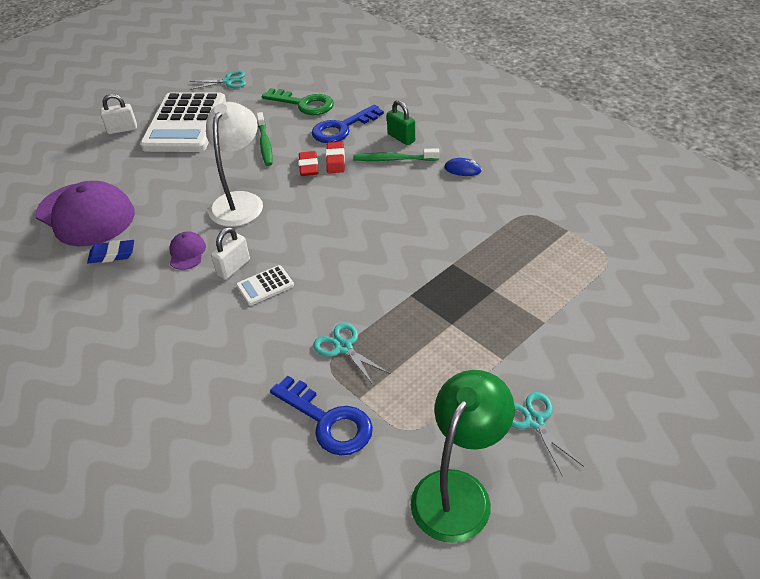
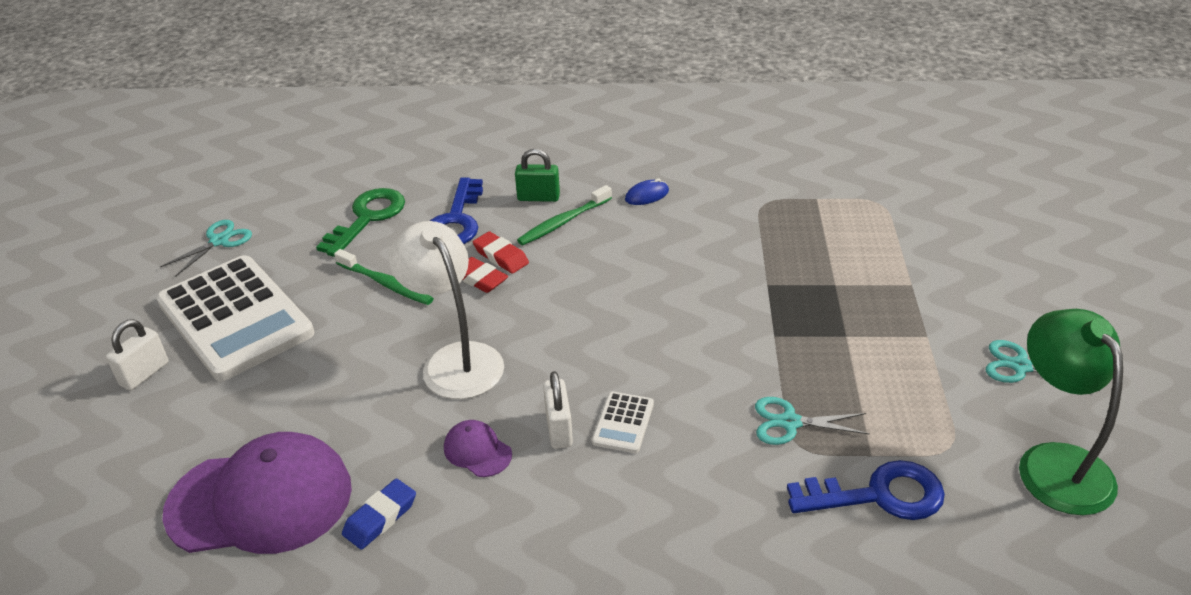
camera: 45 degrees left, 5 degrees down
(304, 104) = (367, 218): green key -> green key turned 45 degrees counterclockwise

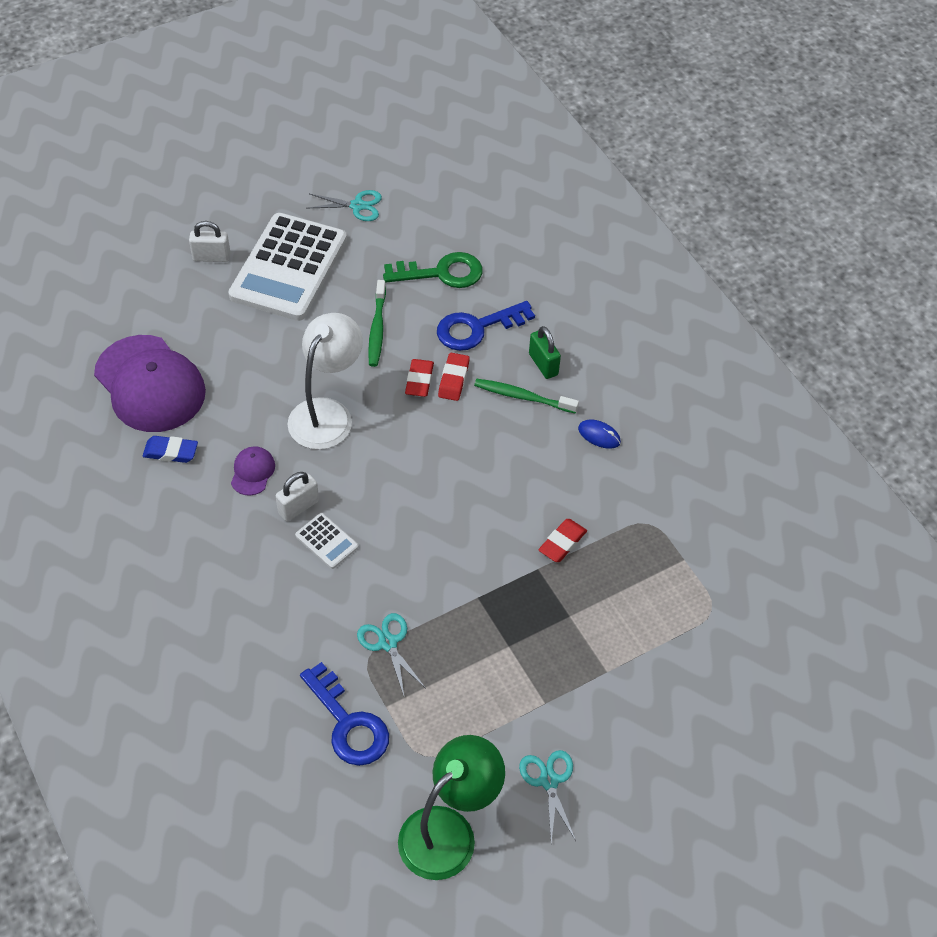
camera: 55 degrees right, 15 degrees up
(623, 423) = (326, 541): white calculator -> white calculator turned 120 degrees counterclockwise
(749, 259) = (562, 543): none -> red eraser

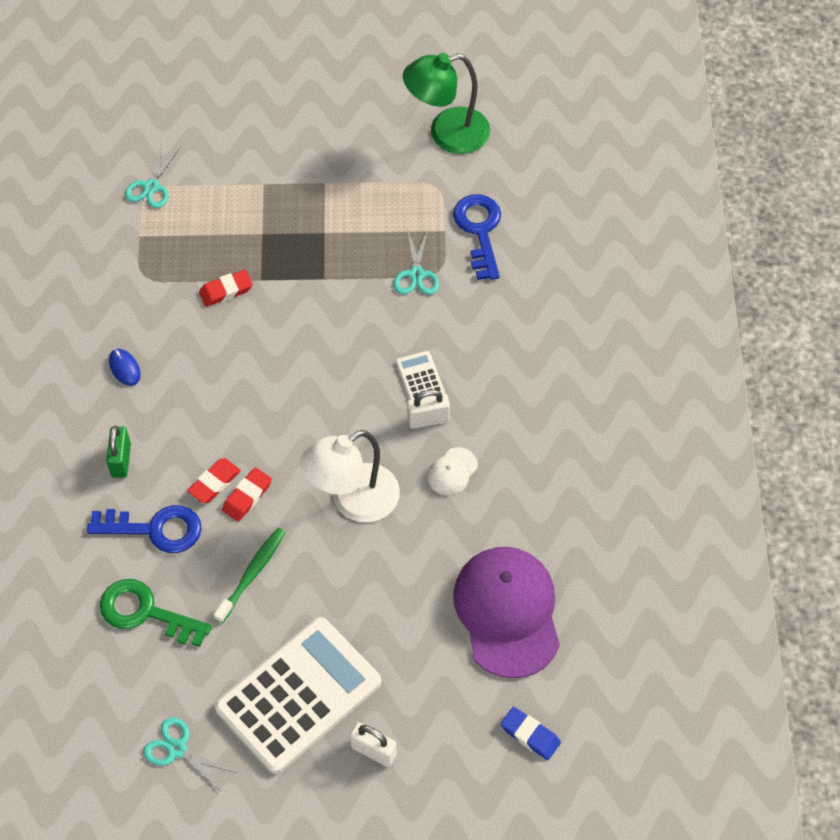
camera: 150 degrees left, 5 degrees up
(171, 452) = (518, 526): blue eraser -> blue eraser (530, 735)
(252, 472) = (452, 472): purple cap -> white cap
(523, 397) = (164, 436): green toothbrush -> none
(549, 781) = (357, 134): turquoise scissors -> turquoise scissors (151, 187)

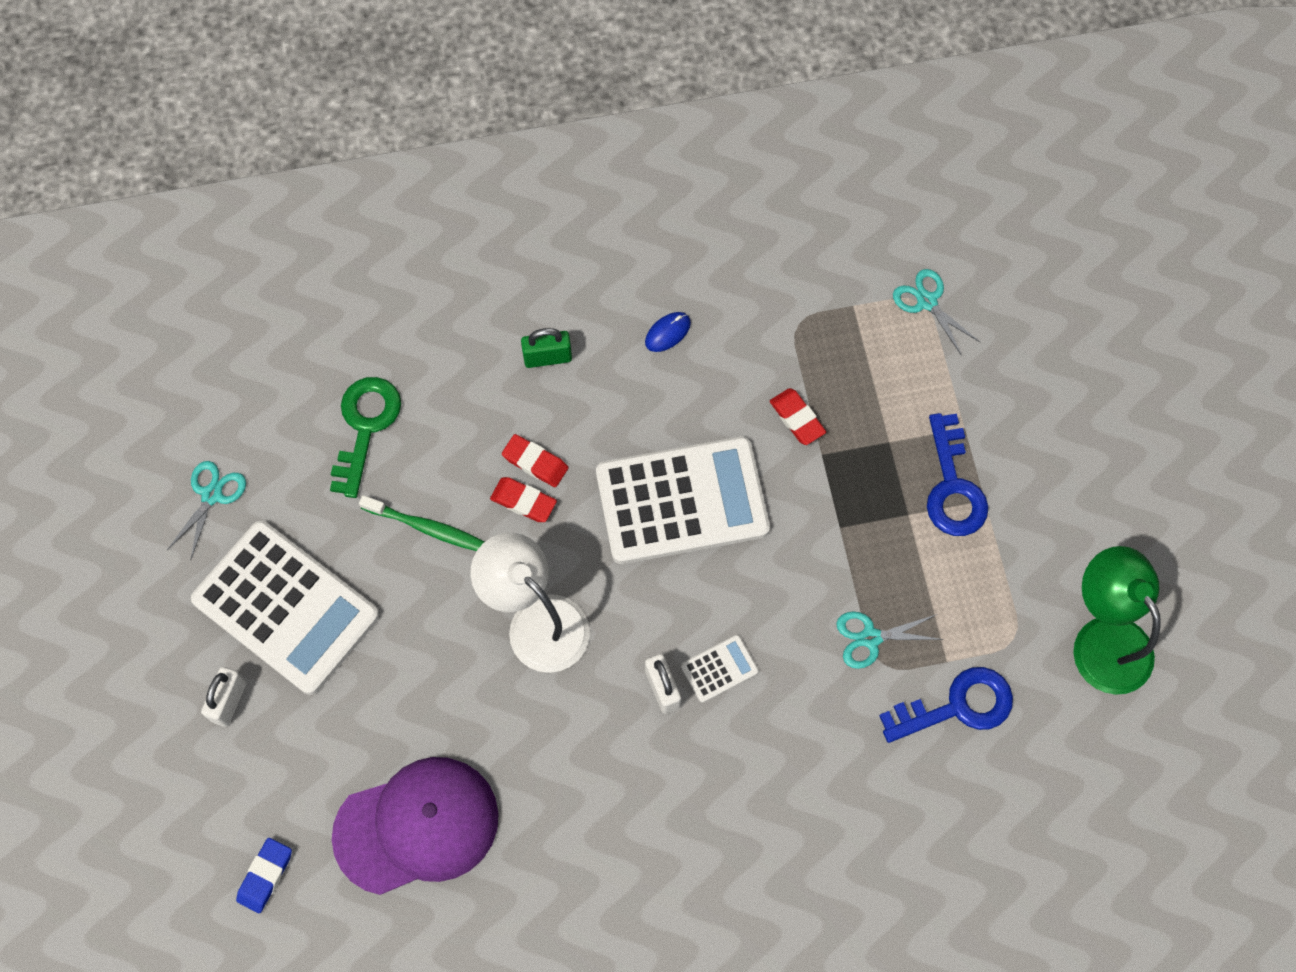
camera: 80 degrees right, 10 degrees up
(151, 187) = (927, 302): turquoise scissors -> turquoise scissors turned 45 degrees clockwise
(155, 529) = (467, 413): blue key -> blue key (952, 486)
(276, 381) = (682, 501): none -> white calculator
(452, 472) = (595, 729): white cap -> none

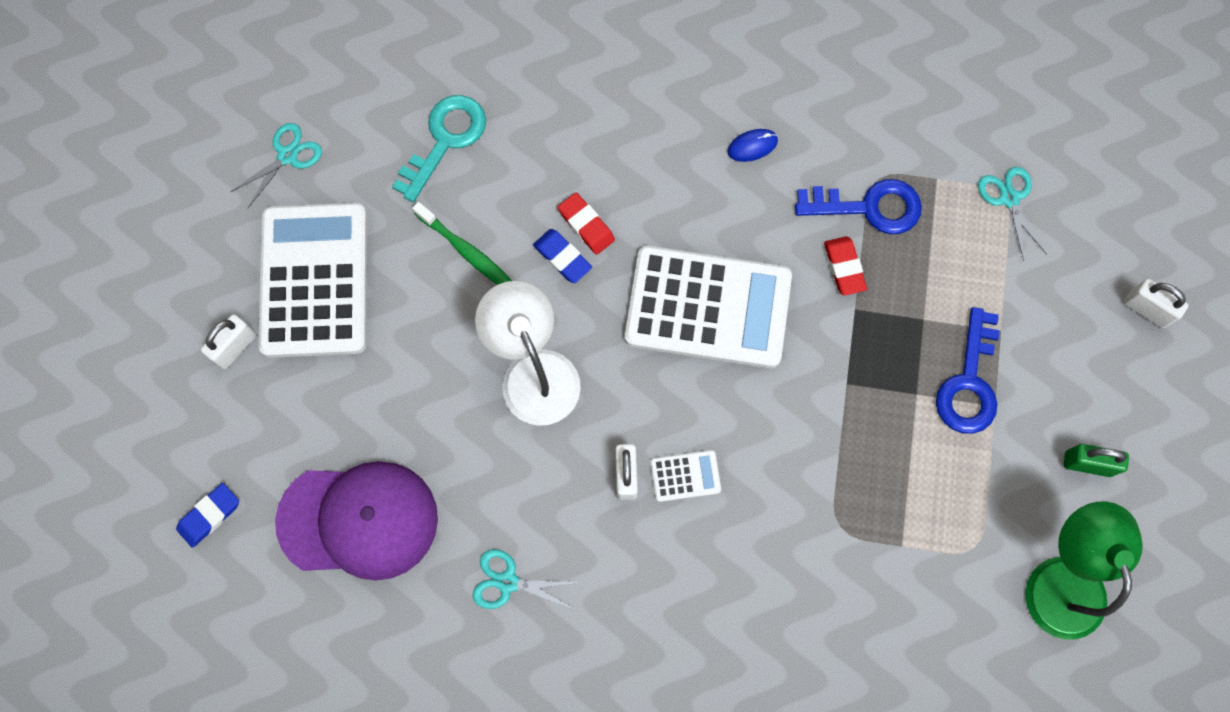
camera: 20 degrees right, 5 degrees up
(286, 608) = (315, 280): white calculator -> white calculator turned 150 degrees counterclockwise
(365, 427) = (445, 140): green key -> turquoise key
(523, 501) = (562, 257): red eraser -> blue eraser
(547, 357) = (633, 132): green padlock -> green padlock (1087, 464)
(871, 638) = (838, 498): turquoise scissors -> turquoise scissors (508, 582)
(957, 706) = (896, 592): blue key -> blue key (868, 207)
(1089, 362) = (1146, 309): none -> white padlock

